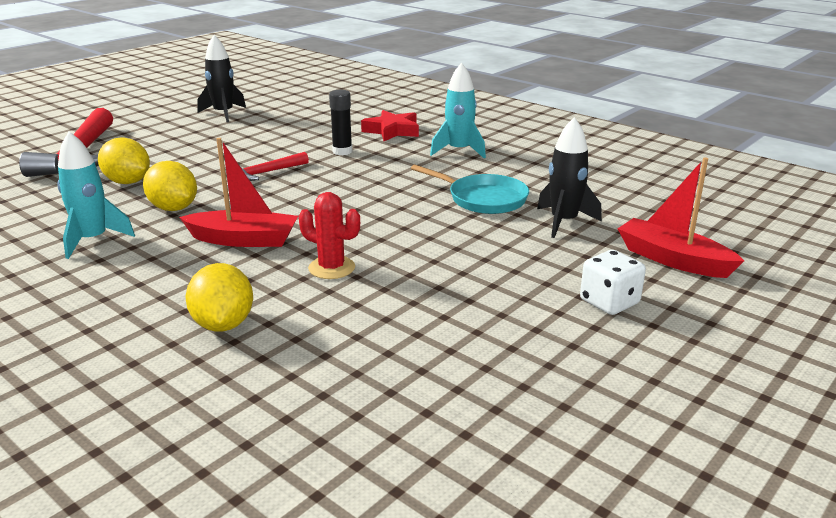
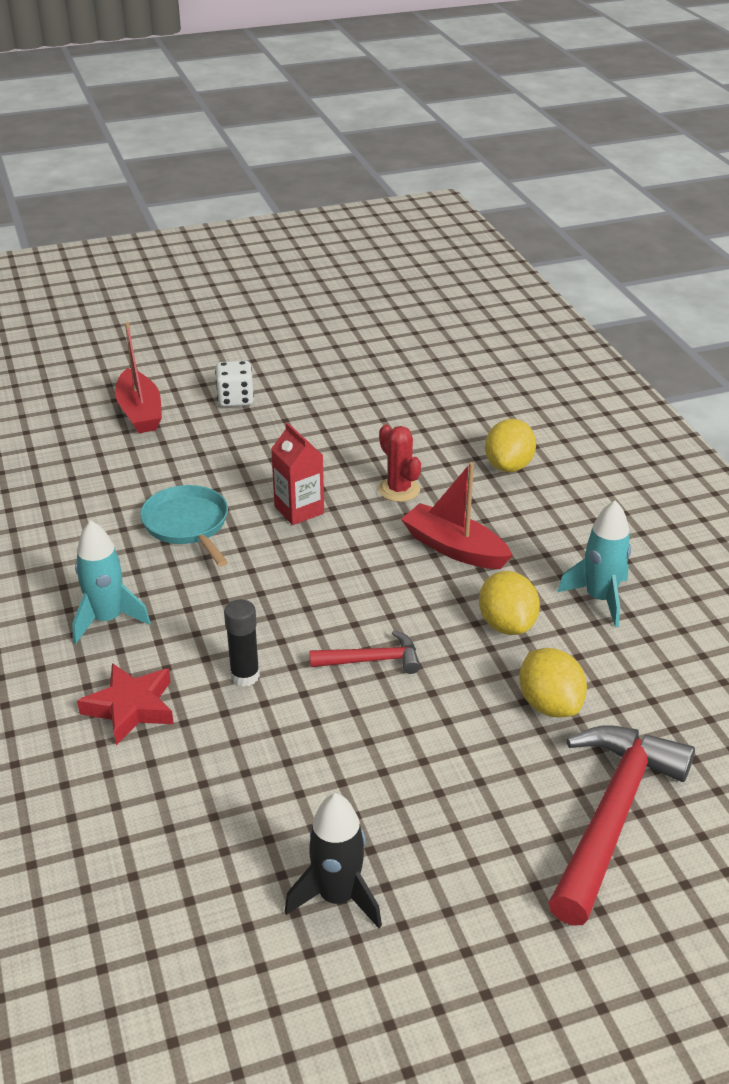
camera: 150 degrees left, 10 degrees up
(408, 229) = (299, 510): none -> red carton
(564, 222) = (159, 472): black rocket -> none

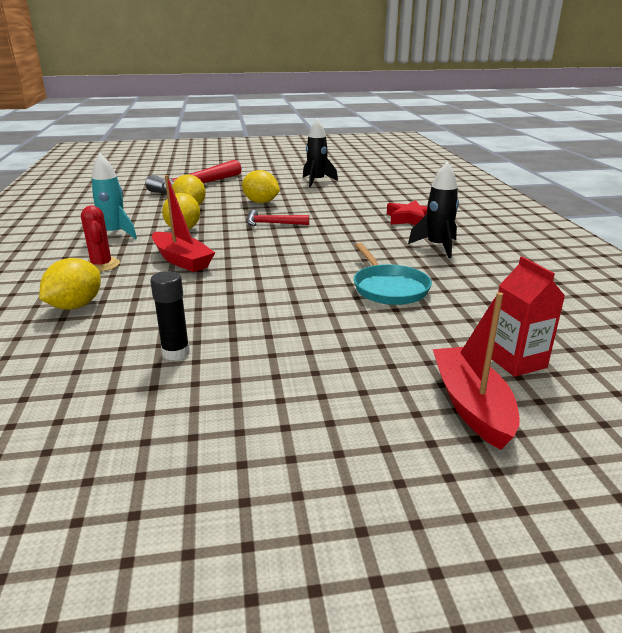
camera: 170 degrees left, 10 degrees down
(107, 619) = (437, 247): turquoise rocket -> black rocket
(235, 399) = (336, 413): white dice -> none
(245, 676) = (347, 223): black glue stick -> black glue stick (176, 353)
(299, 510) = (290, 290): red carton -> red carton (516, 362)
(399, 490) = (194, 297): red cactus -> red cactus (101, 265)
(426, 746) = (261, 202): none -> yellow lemon

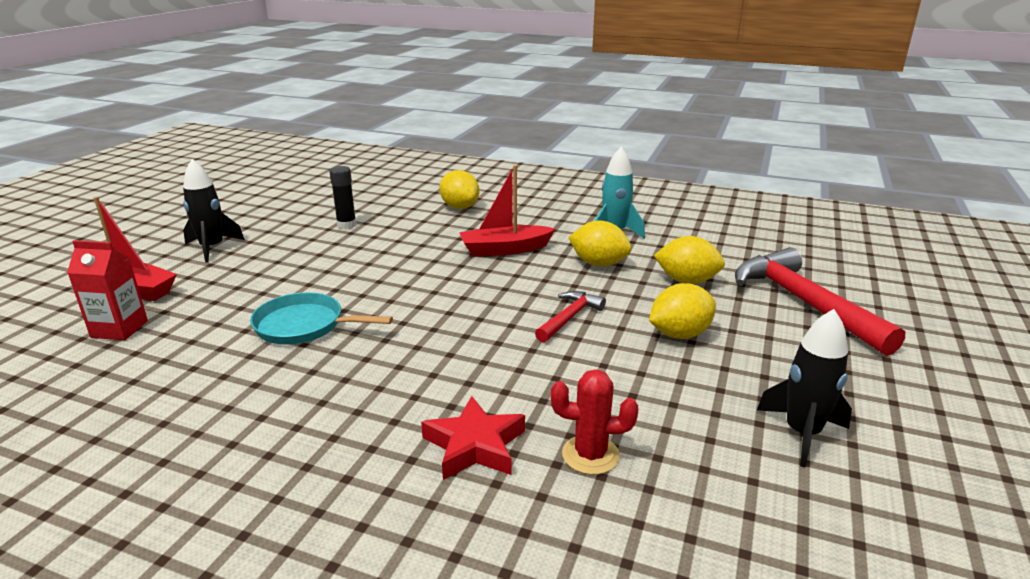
camera: 120 degrees right, 0 degrees up
(101, 265) = (532, 220): red cactus -> red cactus (590, 455)
(437, 247) = (346, 411): black rocket -> black rocket (212, 248)

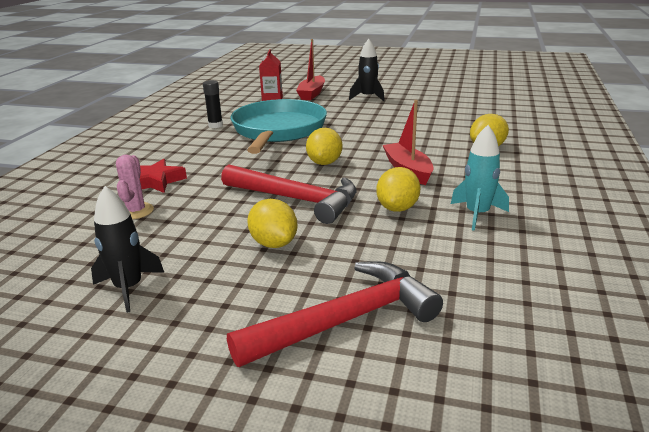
camera: 85 degrees right, 0 degrees up
(304, 326) = (278, 130): turquoise pan -> turquoise pan, size x1.89
(346, 225) = (423, 119): black glue stick -> black glue stick (215, 125)
(569, 318) = (296, 199): red hammer -> red hammer, size x1.98
(590, 455) = (136, 211): red cactus -> pink cactus
(687, 281) = (377, 251): yellow lemon -> yellow lemon (324, 163)

